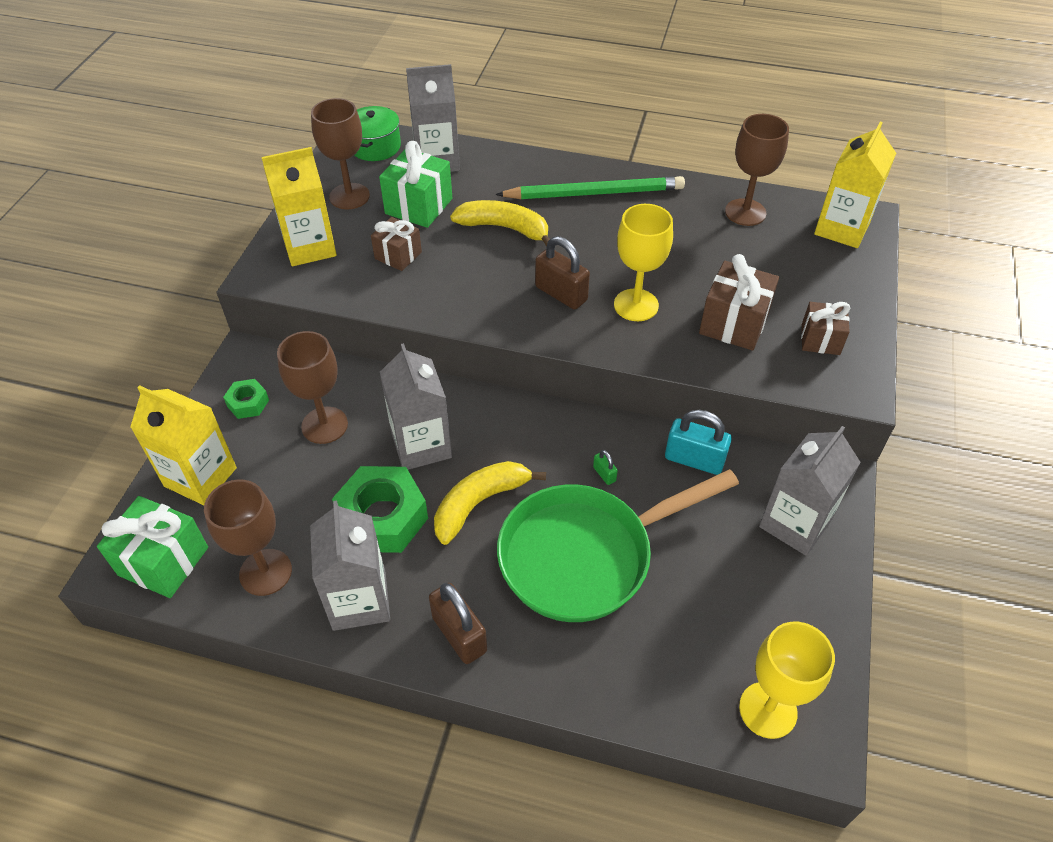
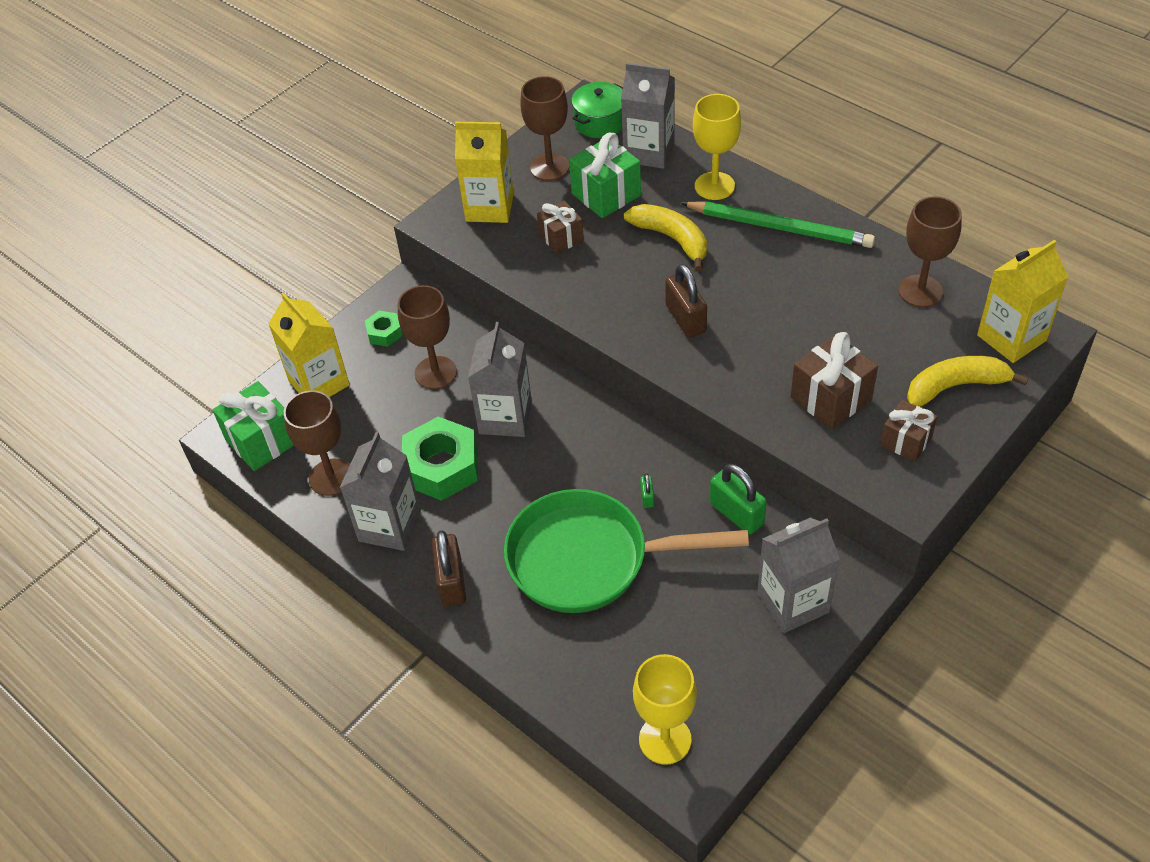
camera: 30 degrees right, 0 degrees up
(479, 503) = (526, 483): yellow banana -> yellow banana (955, 386)
(636, 305) = (748, 351): yellow goblet -> yellow goblet (714, 186)
(694, 459) = (736, 514): turquoise padlock -> green padlock

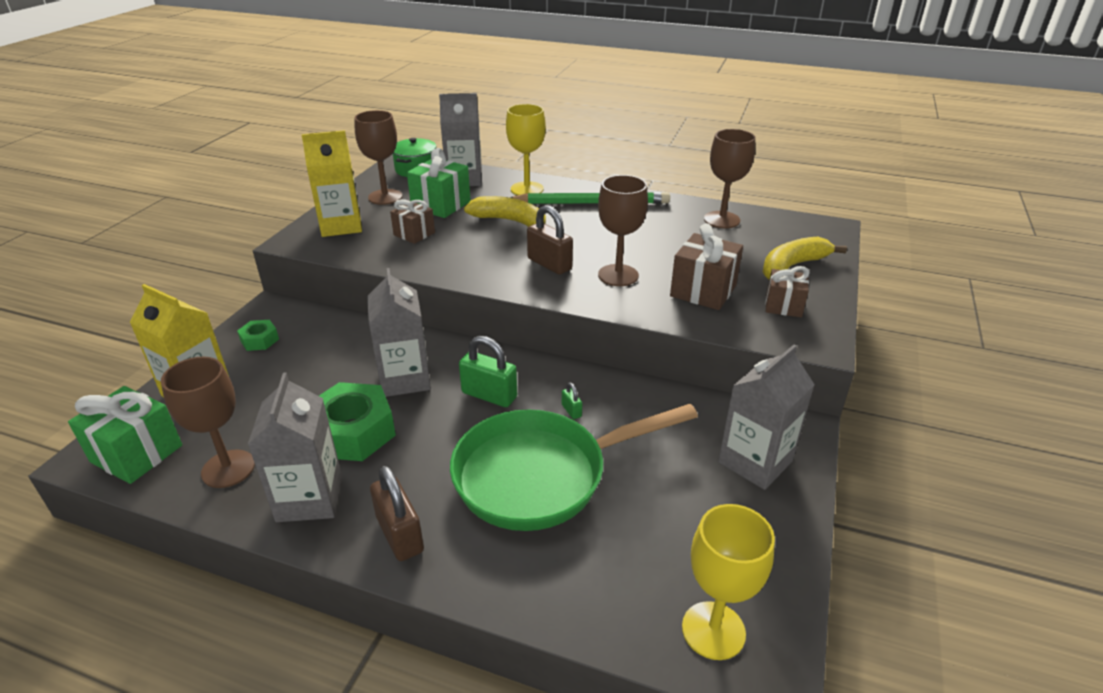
camera: 25 degrees left, 15 degrees down
(435, 373) = (322, 359): brown goblet -> brown goblet (618, 275)
(736, 514) = (660, 404): green padlock -> green padlock (489, 395)
(1011, 338) = (807, 233): yellow carton -> none

